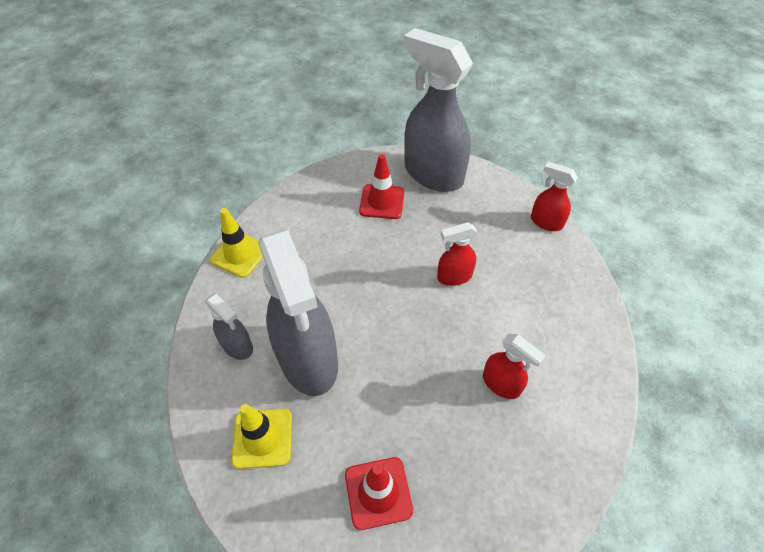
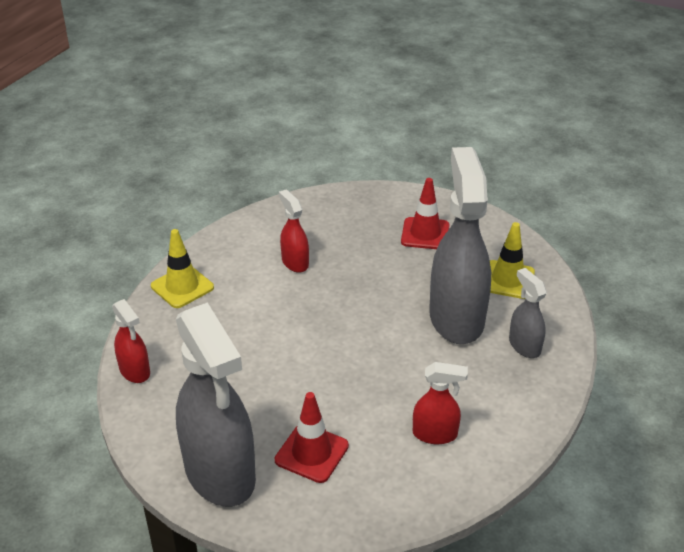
camera: 160 degrees left, 15 degrees down
(240, 254) = (514, 436): yellow traffic cone -> yellow traffic cone (182, 287)
(454, 276) = (279, 346): red spray bottle -> red spray bottle (435, 434)

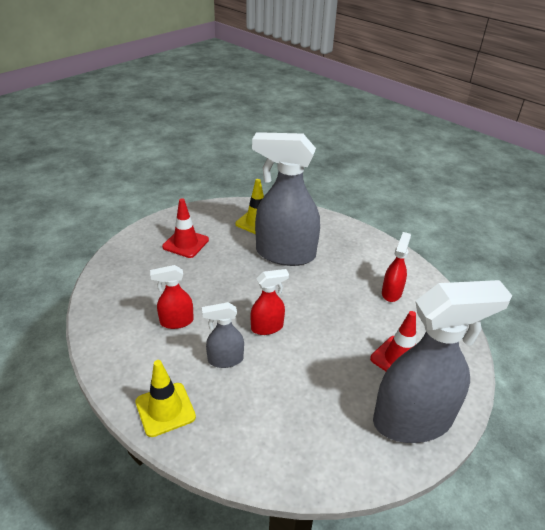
camera: 75 degrees left, 0 degrees up
(135, 371) = (273, 469): red spray bottle -> red spray bottle (267, 327)
(524, 346) = (322, 234): grey spray bottle -> grey spray bottle (225, 359)

